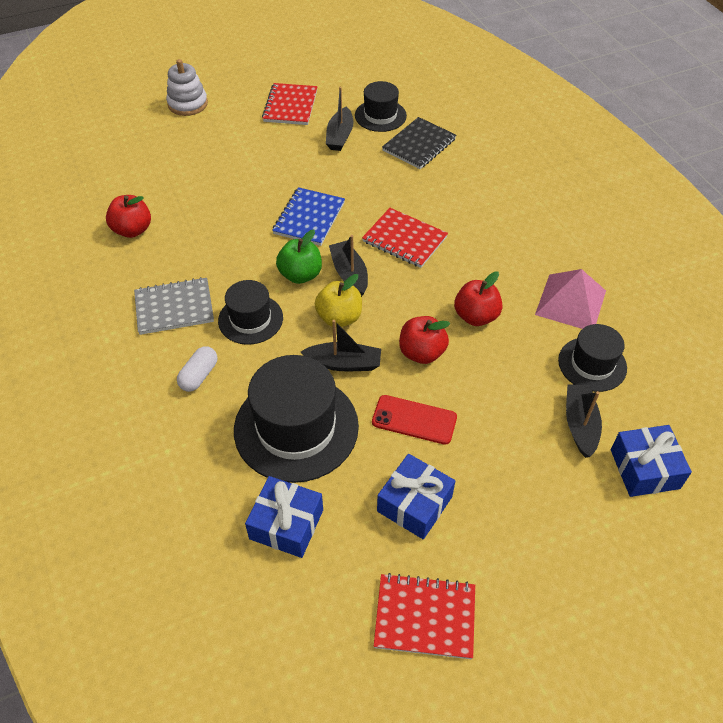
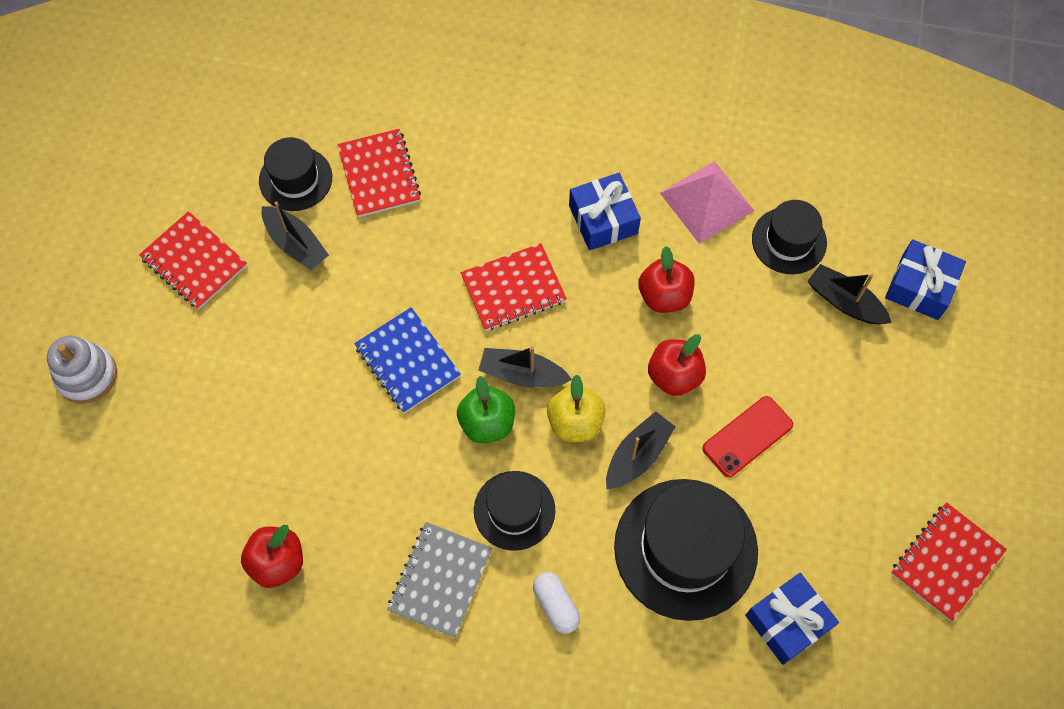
camera: 55 degrees left, 15 degrees up
(414, 504) = (836, 497): blue gift -> blue gift (603, 219)
(419, 145) = (379, 175): black notebook -> red notebook

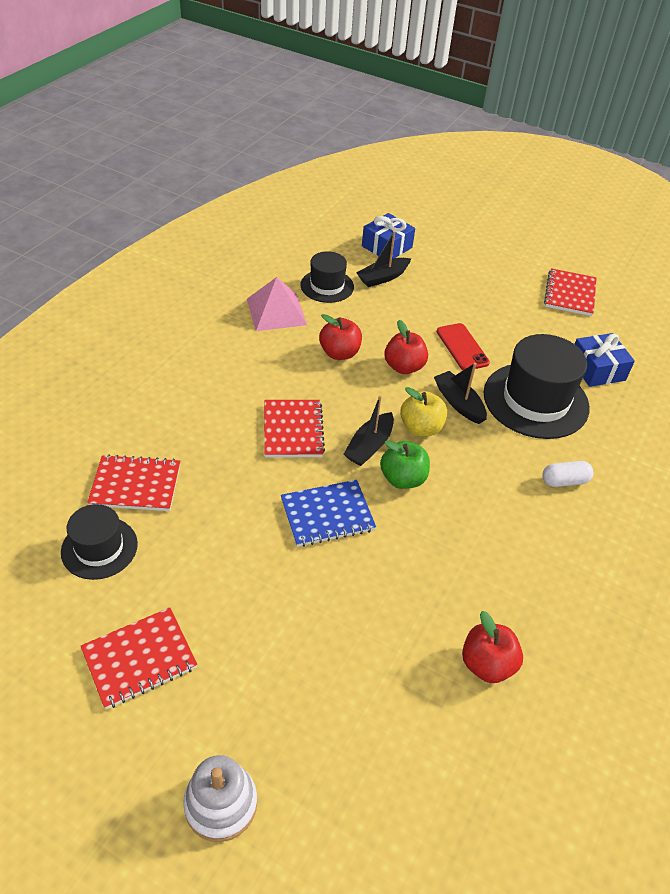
camera: 75 degrees left, 20 degrees down
(296, 244) = (169, 565): black boat -> none
(440, 580) = (530, 546): grey notebook -> none
(514, 510) = (482, 483): black hat -> none
(603, 219) = (261, 365): blue gift -> none
(946, 562) = (570, 294): red notebook -> red notebook turned 45 degrees clockwise

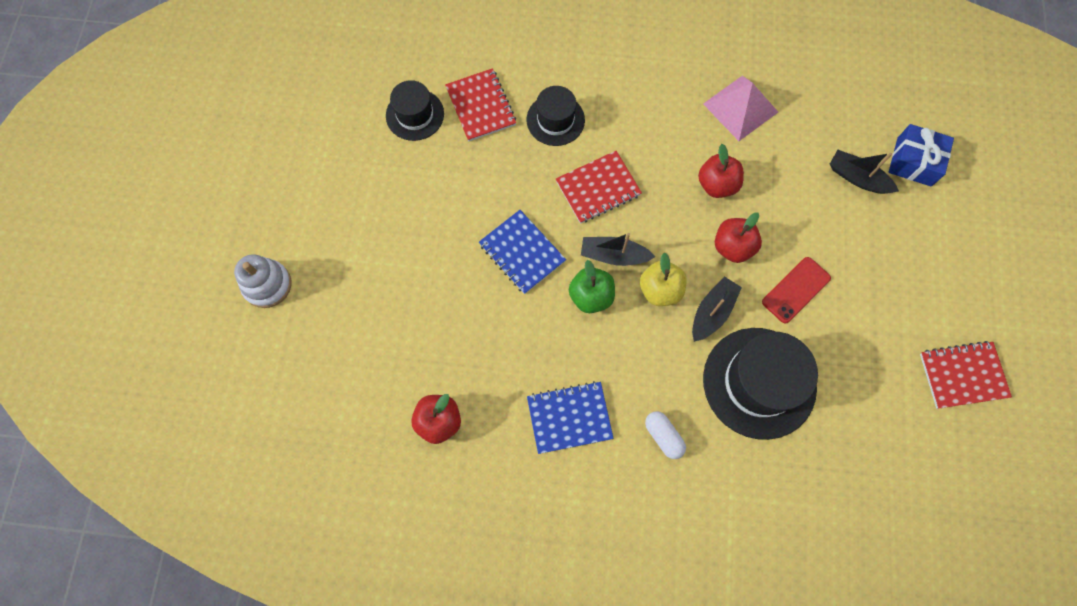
camera: 70 degrees right, 25 degrees up
(139, 659) = (342, 187): red notebook -> none
(327, 286) = (808, 133): black hat -> black hat (555, 120)
(523, 544) = (569, 418): none -> blue notebook
(597, 369) = (846, 433): blue gift -> none

